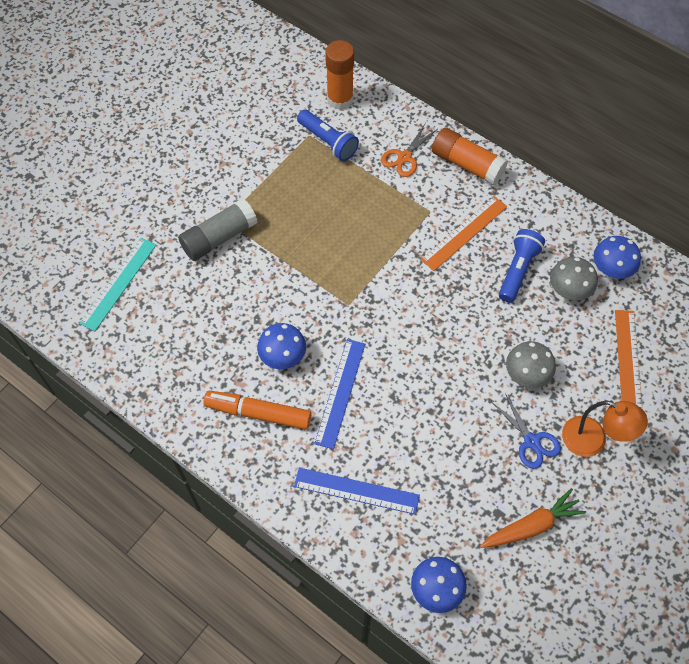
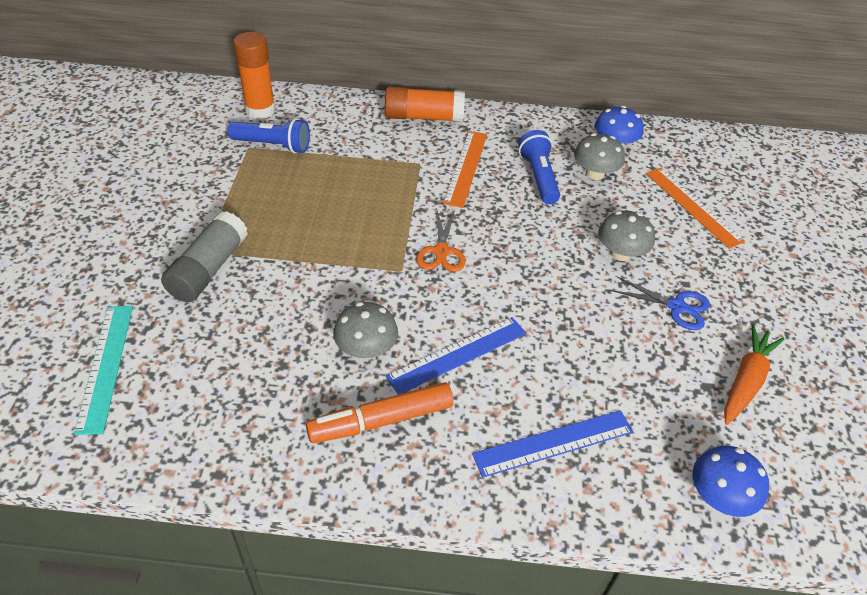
camera: 35 degrees left, 15 degrees down
(282, 356) = (366, 349): blue mushroom -> grey mushroom
(340, 392) = (457, 354): blue ruler -> blue ruler turned 75 degrees clockwise
(404, 157) = (360, 132): orange scissors -> orange scissors (441, 251)
(593, 441) = (725, 280): orange lamp -> none

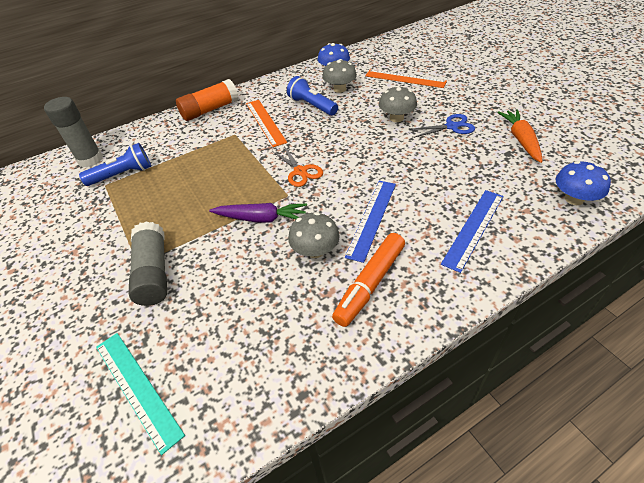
camera: 30 degrees left, 0 degrees up
(260, 110) = (90, 159): orange glue stick -> grey glue stick
(350, 279) = (261, 218): none -> purple carrot

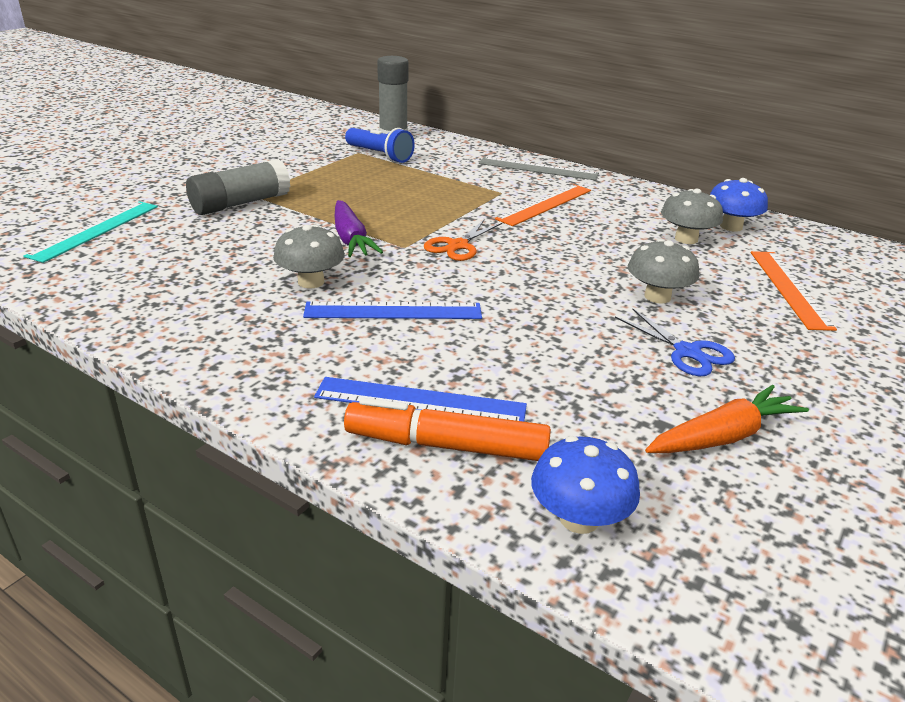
camera: 60 degrees right, 15 degrees down
(210, 110) = (538, 169): orange glue stick -> grey ruler
(312, 106) = (617, 227): blue flashlight -> none
(370, 284) = (266, 328): orange marker -> orange marker (446, 445)

